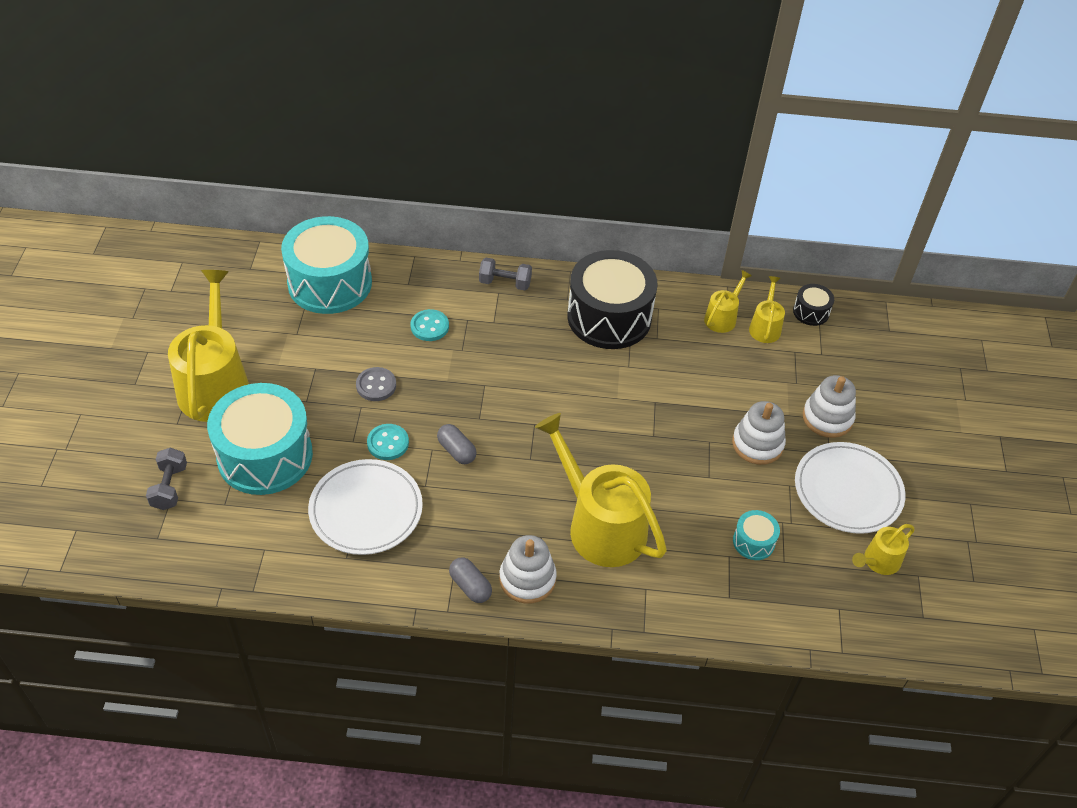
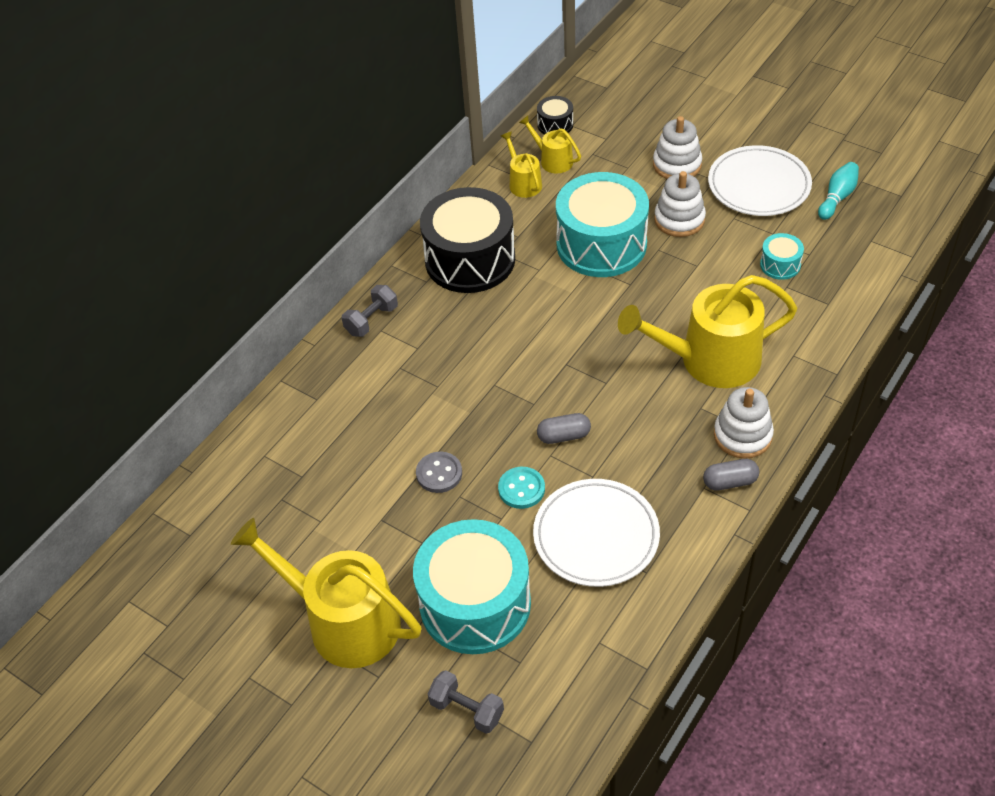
camera: 55 degrees left, 0 degrees up
(330, 283) = (266, 467): turquoise drum -> turquoise drum (601, 244)
(429, 326) = (388, 401): turquoise button -> none
(878, 561) = (837, 197): yellow watering can -> turquoise bowling pin

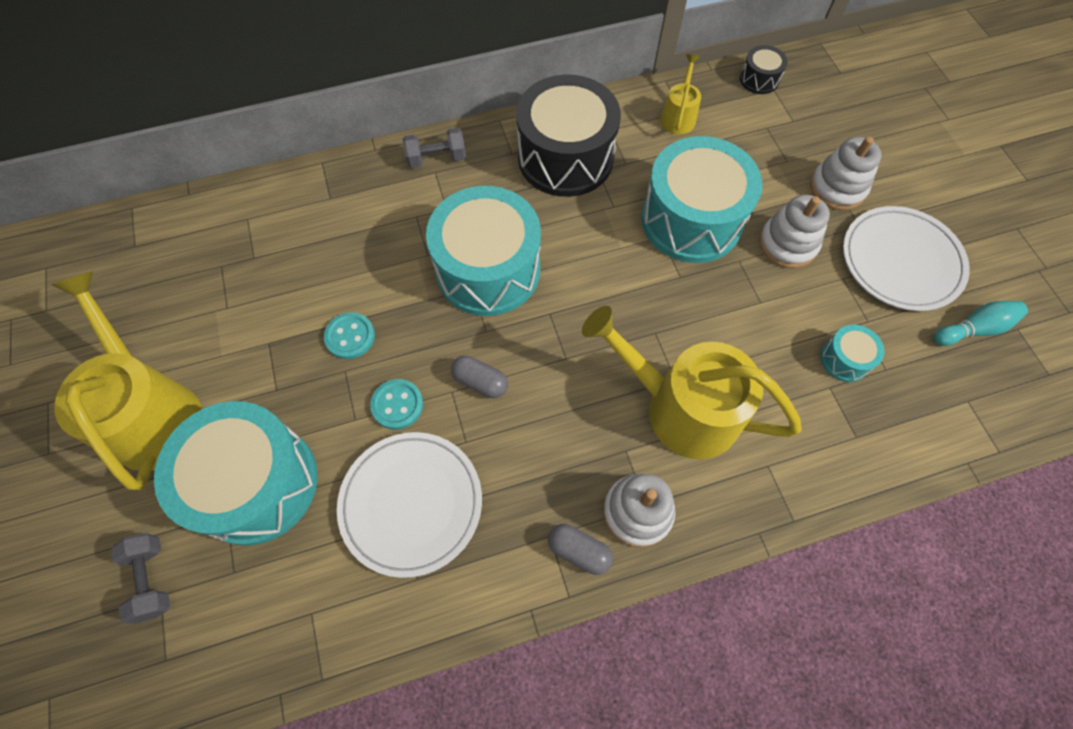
camera: 35 degrees right, 15 degrees up
(439, 473) = (350, 337): grey button -> turquoise button
(493, 366) = (488, 269): none -> turquoise drum
(553, 160) = (725, 111): yellow watering can -> none

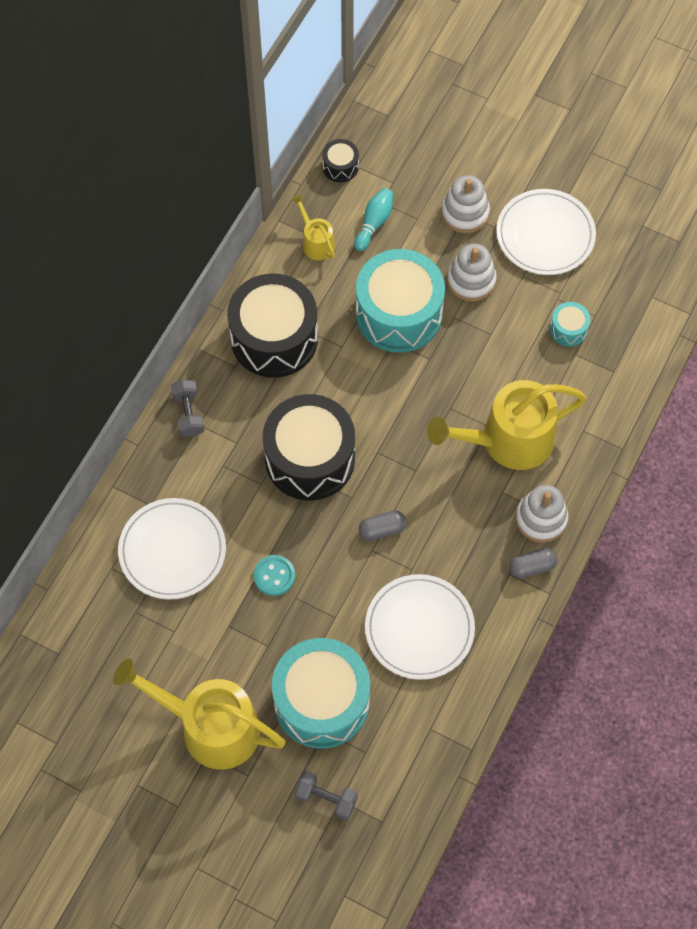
camera: 45 degrees left, 0 degrees up
(303, 245) = (172, 550): none -> white plate
(397, 405) = (350, 586): turquoise button -> none
(436, 158) = (188, 414): grey dumbbell -> grey dumbbell turned 45 degrees counterclockwise
(488, 269) = (310, 458): turquoise drum -> black drum
(973, 329) = (620, 247): turquoise bowling pin -> turquoise bowling pin (374, 223)

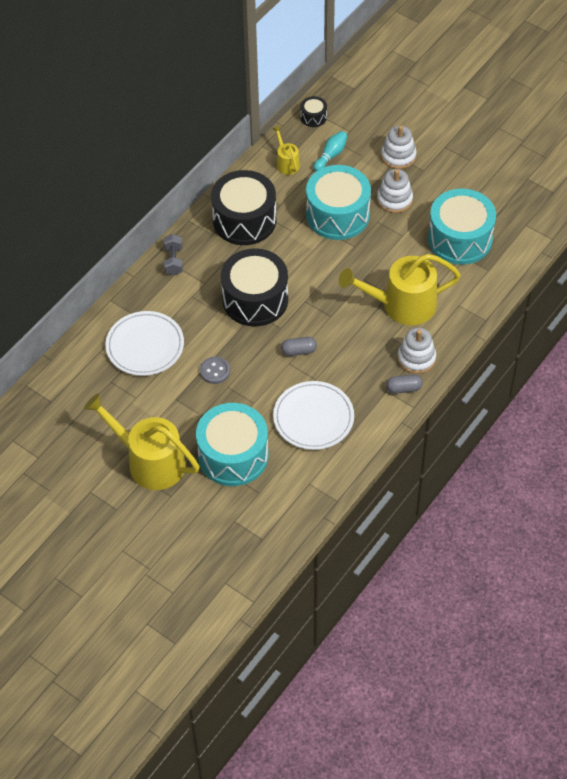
camera: 10 degrees right, 10 degrees down
(274, 576) = (215, 371): turquoise button -> grey button
(326, 798) = (224, 518): grey dumbbell -> none
(545, 235) = (454, 176): white plate -> none
(568, 329) = (460, 239): turquoise drum -> turquoise drum, size x2.31

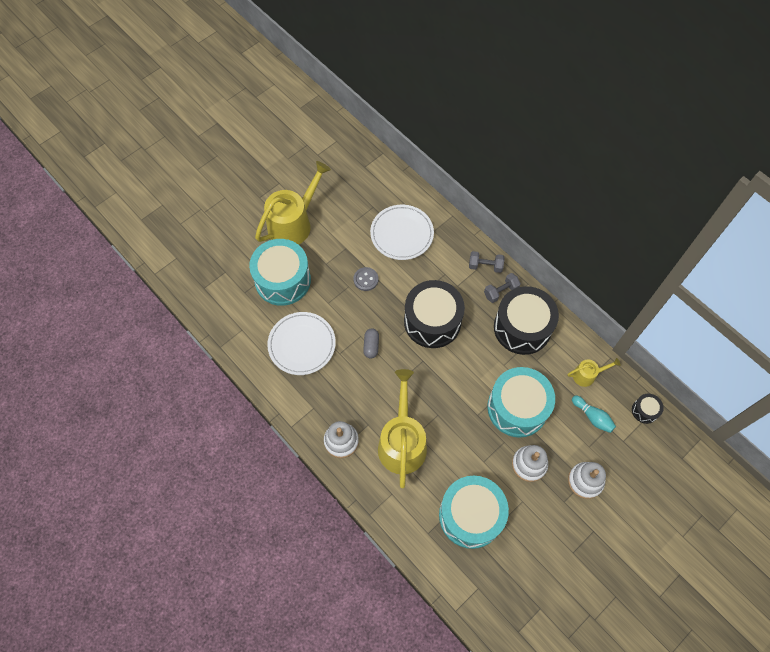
camera: 100 degrees right, 10 degrees up
(204, 243) = (501, 291): none -> grey dumbbell
(403, 388) = (312, 423): grey capsule -> none

